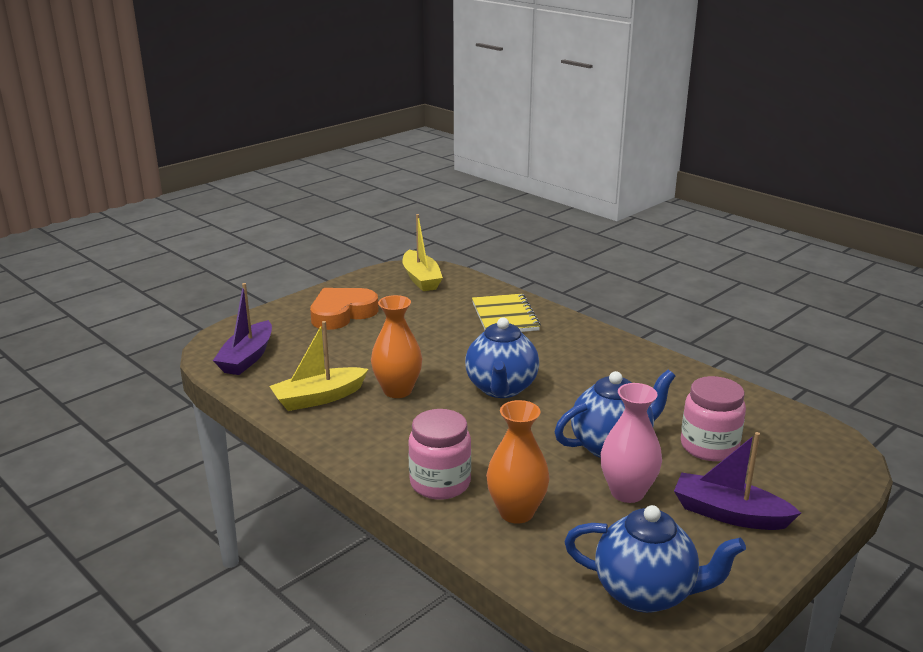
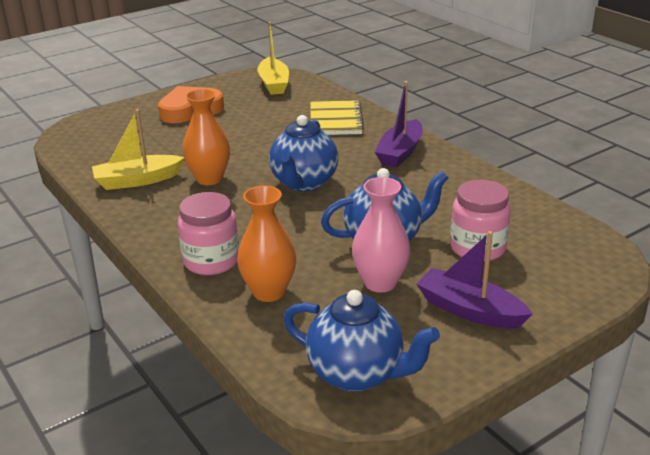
camera: 10 degrees right, 5 degrees up
(247, 358) = (91, 143): purple boat -> purple boat (400, 152)

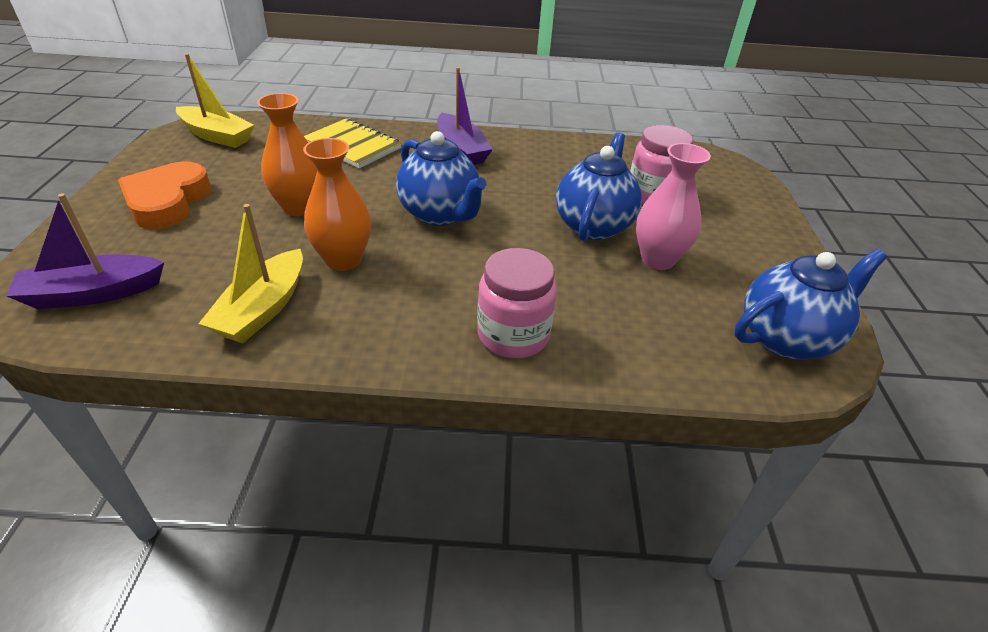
camera: 55 degrees left, 10 degrees up
(269, 292) = (611, 325): orange vase -> orange vase (299, 207)
(469, 310) = (736, 241): purple boat -> purple boat (93, 293)

